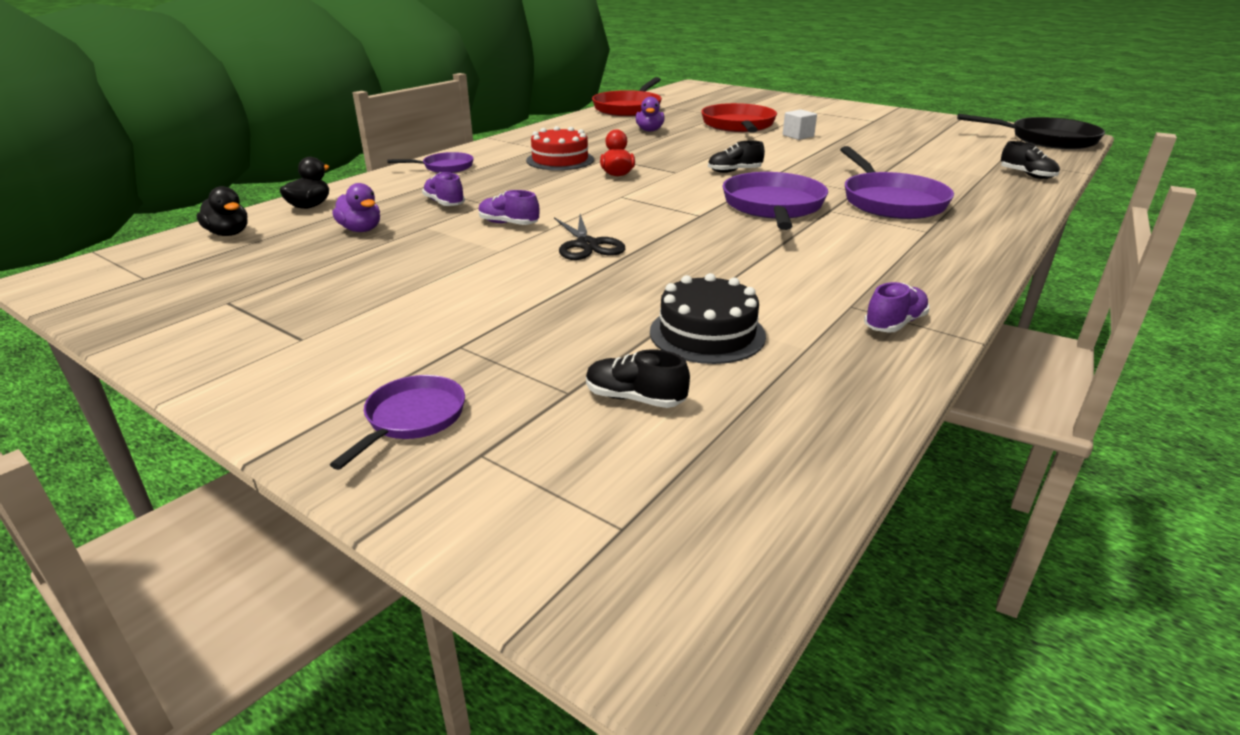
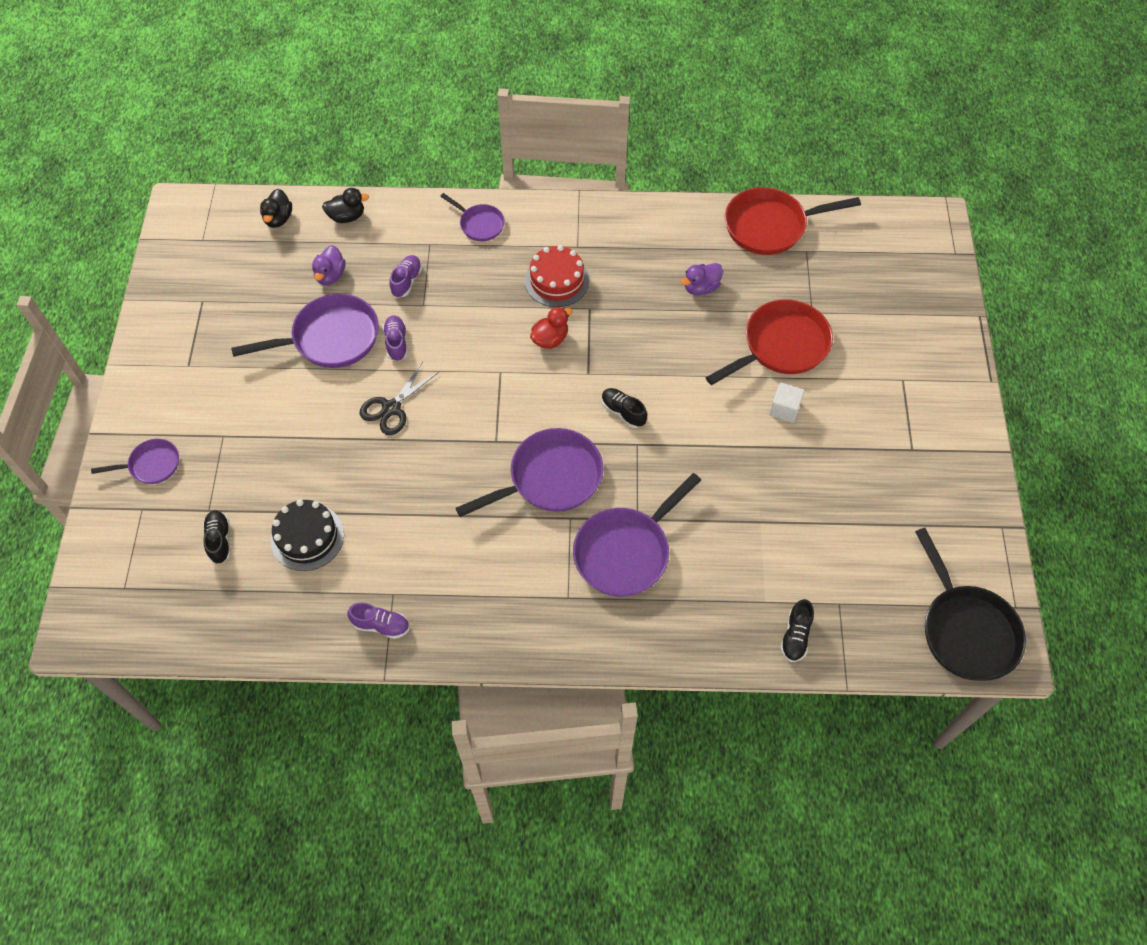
camera: 55 degrees right, 30 degrees up
(440, 249) = (330, 338): none -> purple pan

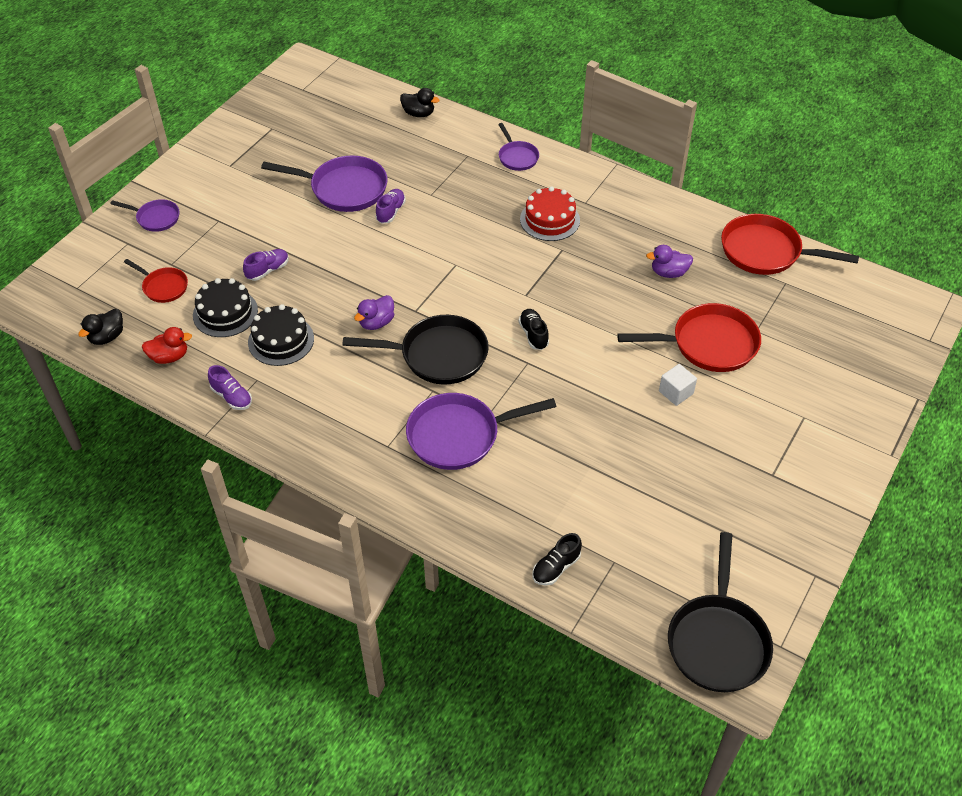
camera: 30 degrees right, 10 degrees down
(219, 540) = (163, 287): black shoe -> red pan
(278, 219) = (367, 96): black duck -> black duck (107, 337)
(330, 275) = (376, 147): purple duck -> purple duck (376, 322)
(386, 539) = (281, 340): none -> black cake
(391, 408) = (353, 254): black scissors -> none
(406, 281) = (430, 174): purple shoe -> purple shoe (268, 270)
(550, 339) = (513, 258): red duck -> red duck (169, 357)
(550, 478) = (438, 355): purple pan -> black pan

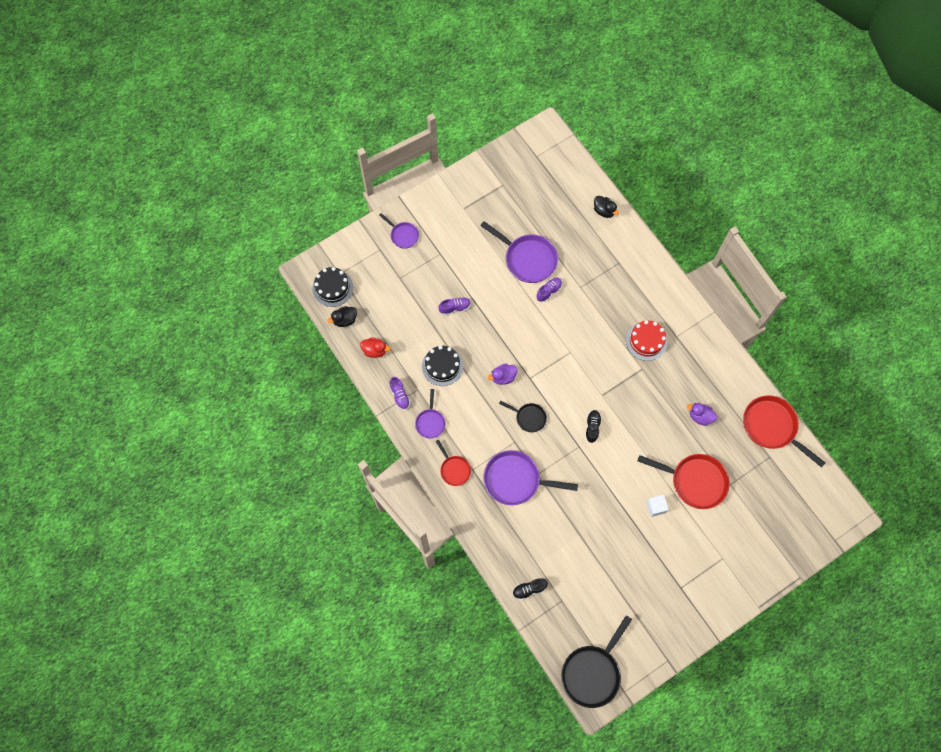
camera: 25 degrees right, 20 degrees up
(163, 287) = (389, 294): red pan -> red pan (454, 469)
(225, 313) = (418, 331): black cake -> black cake (332, 288)
(438, 355) = (529, 418): black pan -> black pan, size x0.55
(517, 157) = (651, 278): purple pan -> purple pan (430, 422)

